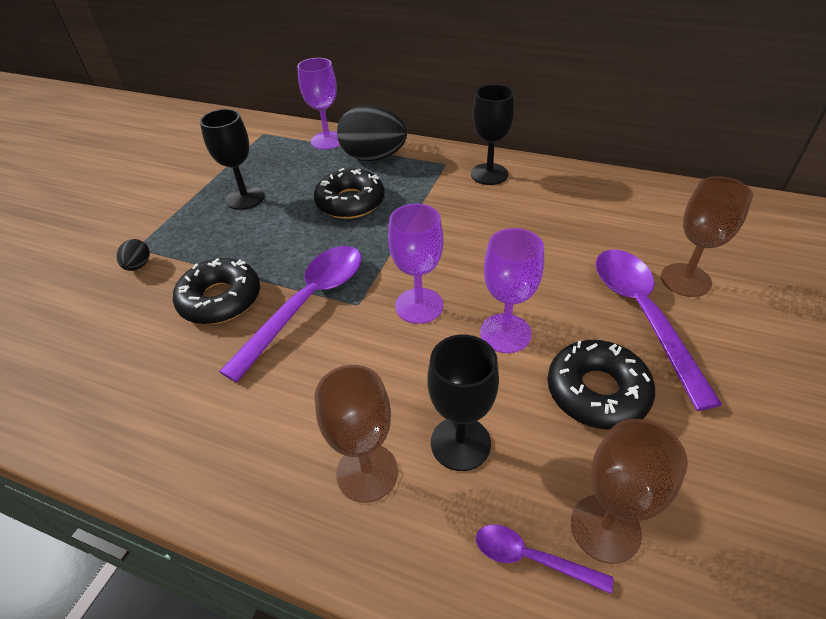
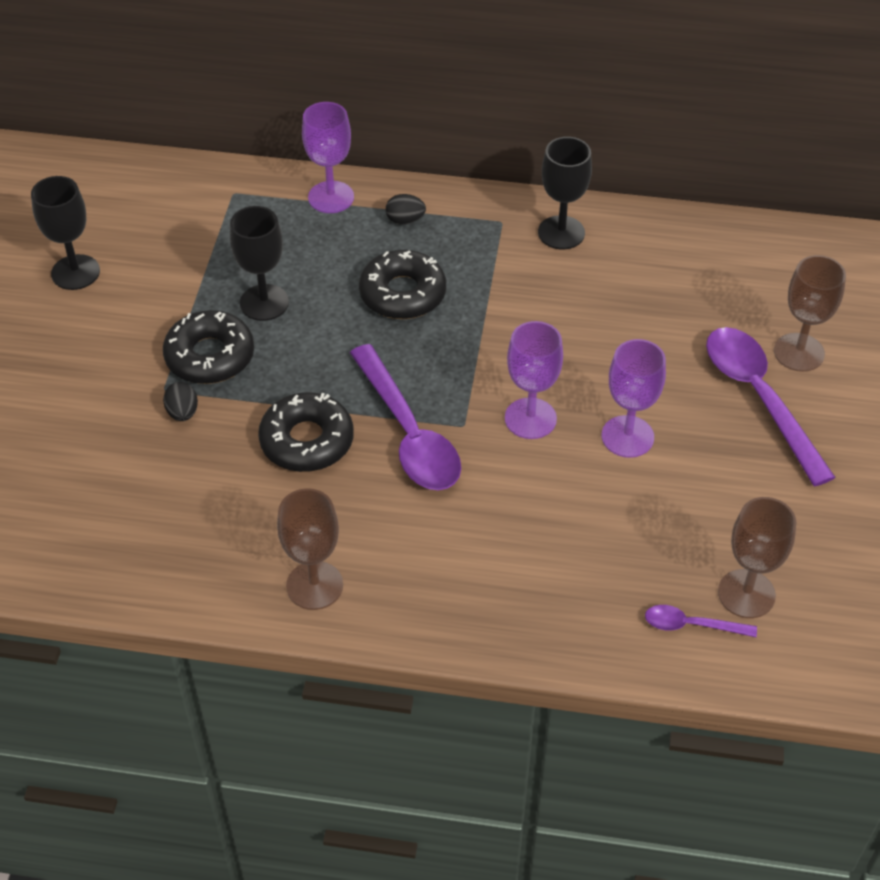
camera: 15 degrees left, 5 degrees up
(307, 304) = (408, 433): purple spoon -> purple spoon turned 135 degrees clockwise
(367, 472) = (535, 585): brown goblet -> brown goblet (314, 585)
(373, 157) = (405, 220): black egg -> black egg, size x0.44
(460, 443) = (611, 547): black goblet -> black goblet (75, 272)
(597, 391) = (725, 482): black donut -> black donut (210, 356)

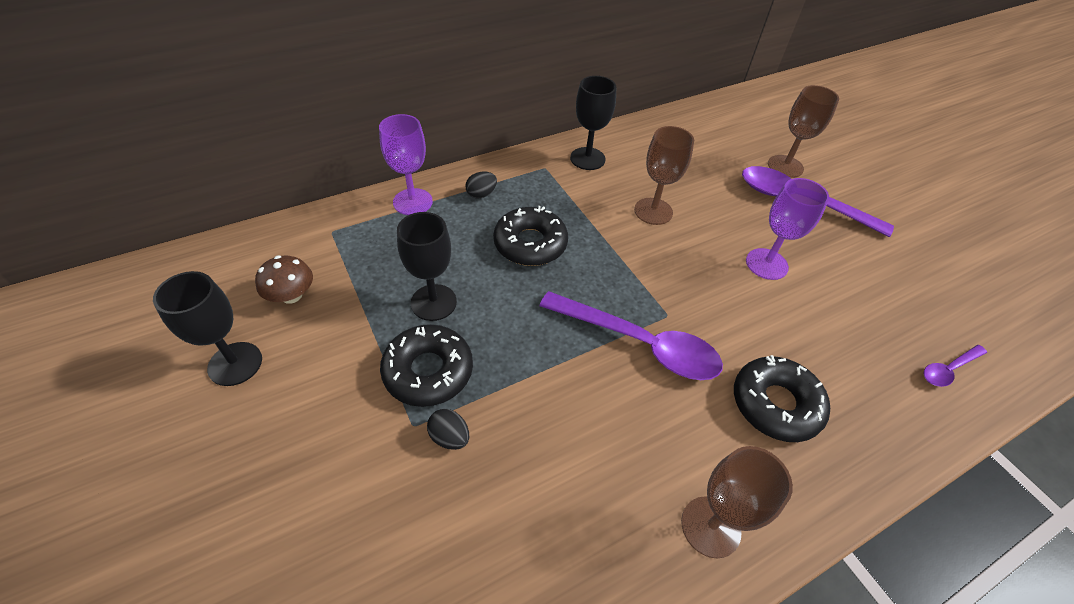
camera: 40 degrees left, 0 degrees up
(156, 237) = (291, 295): none -> brown mushroom
(307, 441) = (575, 396): black donut -> black donut (775, 404)
(530, 418) = (701, 285): purple goblet -> none
(746, 594) = (944, 326): brown goblet -> brown goblet (653, 211)

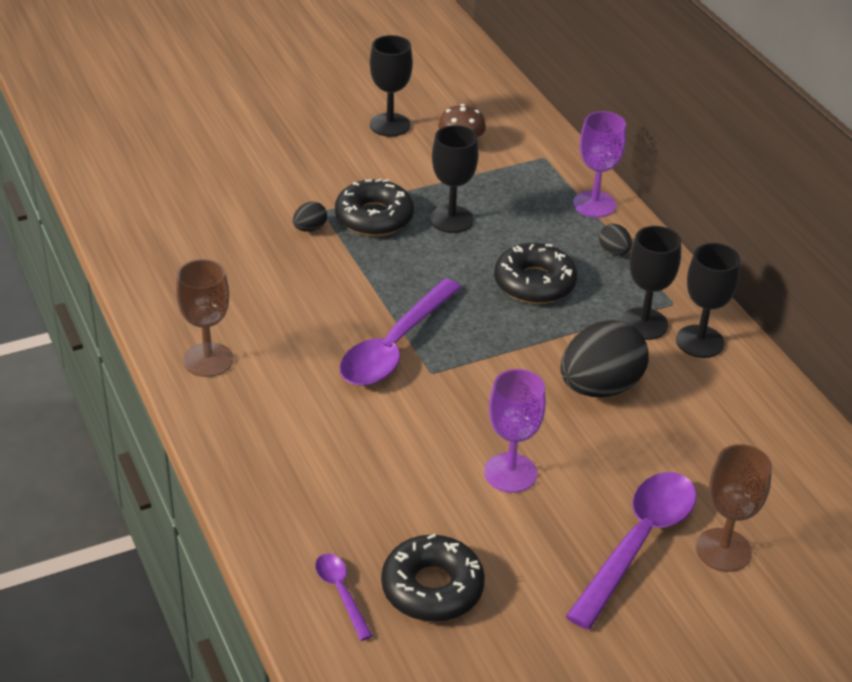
camera: 95 degrees right, 10 degrees down
(573, 184) = (644, 324): none -> black goblet
(653, 211) = (600, 387): brown goblet -> black egg
(775, 404) = (314, 429): black donut -> black donut (432, 588)

